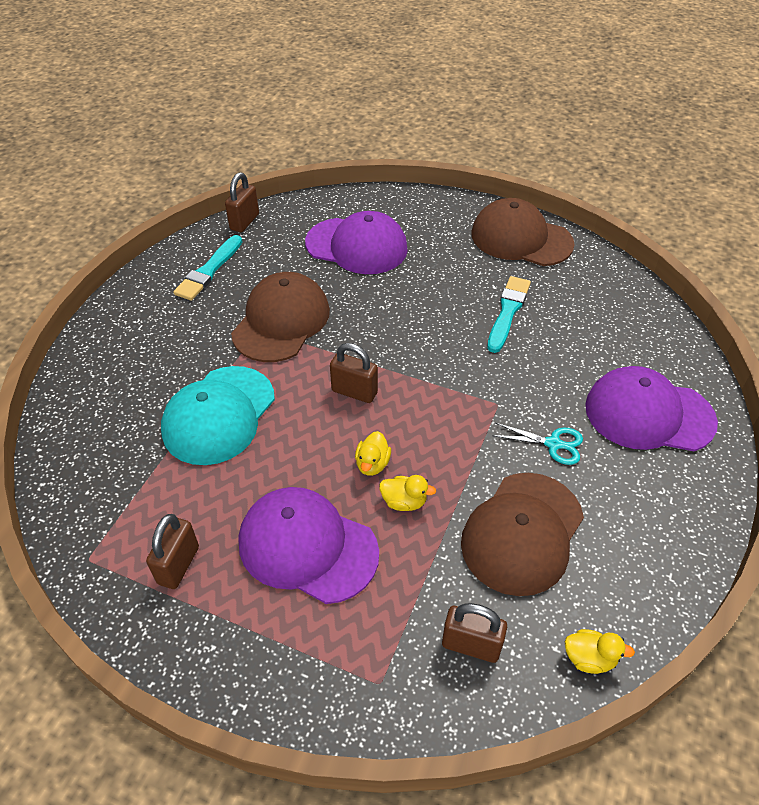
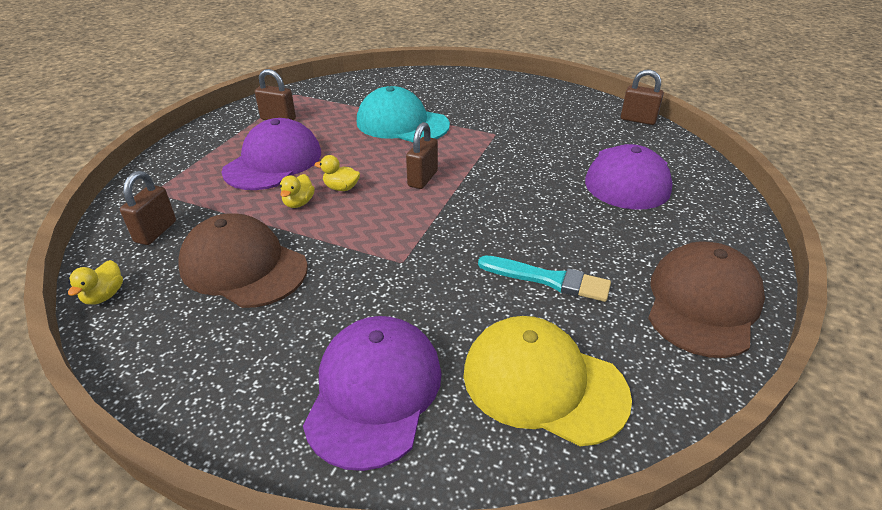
camera: 90 degrees right, 10 degrees down
(209, 270) = (564, 109): turquoise brush -> none
(281, 321) = (507, 143): brown cap -> none
(553, 444) = (342, 297): turquoise scissors -> none
(615, 324) = (543, 383): none -> yellow cap

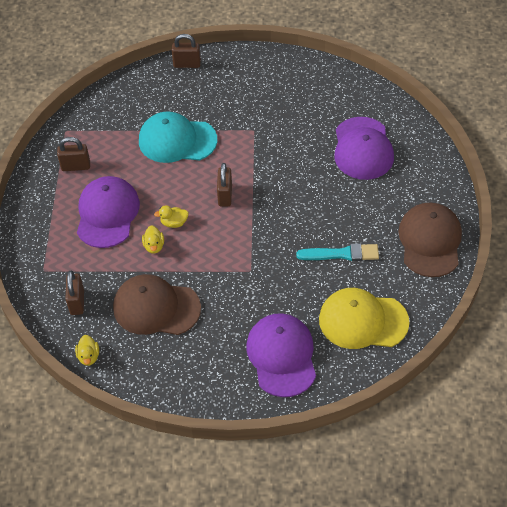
camera: 20 degrees left, 15 degrees up
(638, 120) = (352, 80): brown padlock -> brown padlock (187, 64)

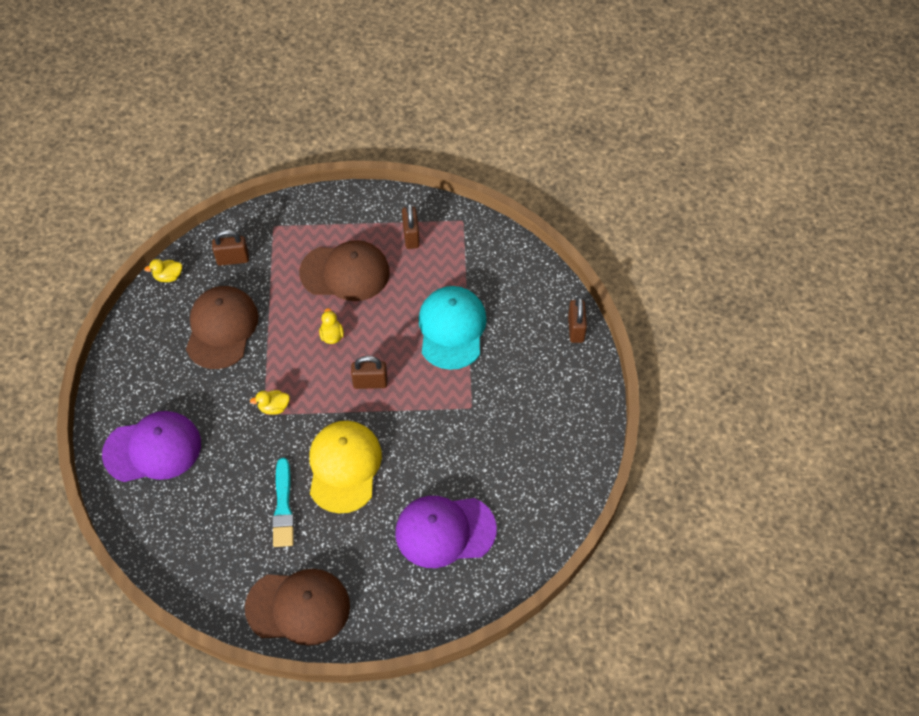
camera: 85 degrees right, 5 degrees up
(107, 214) = (345, 272): purple cap -> brown cap
(154, 246) = (301, 319): yellow duck -> yellow duck (274, 407)
(363, 321) = (190, 530): yellow cap -> yellow cap (344, 467)

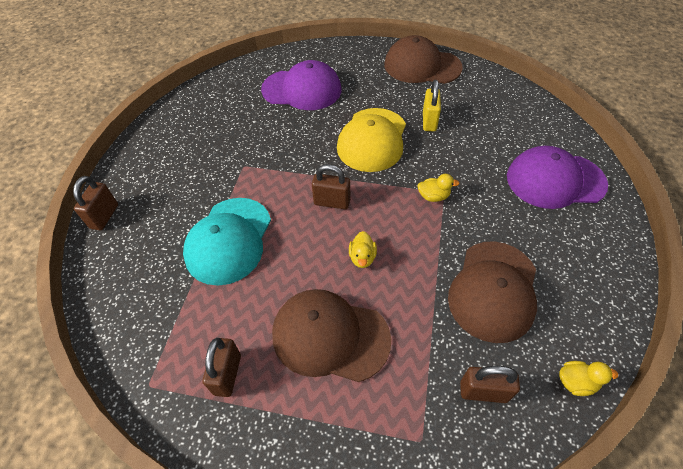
camera: 165 degrees left, 5 degrees down
(283, 506) = (429, 121): turquoise brush -> yellow padlock

